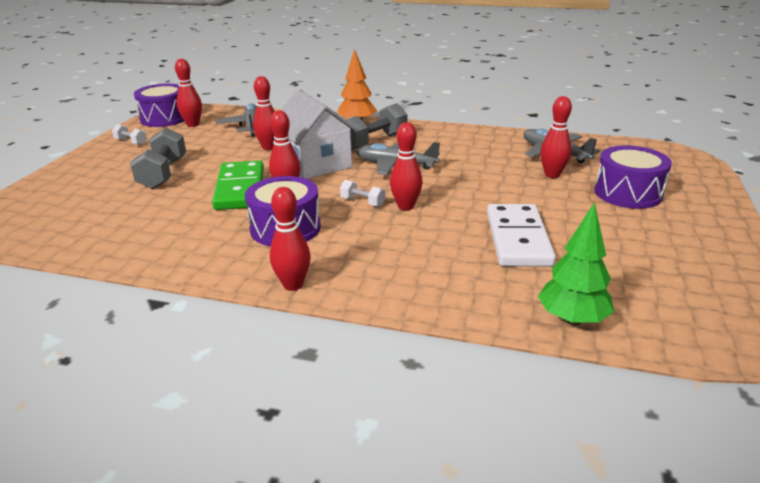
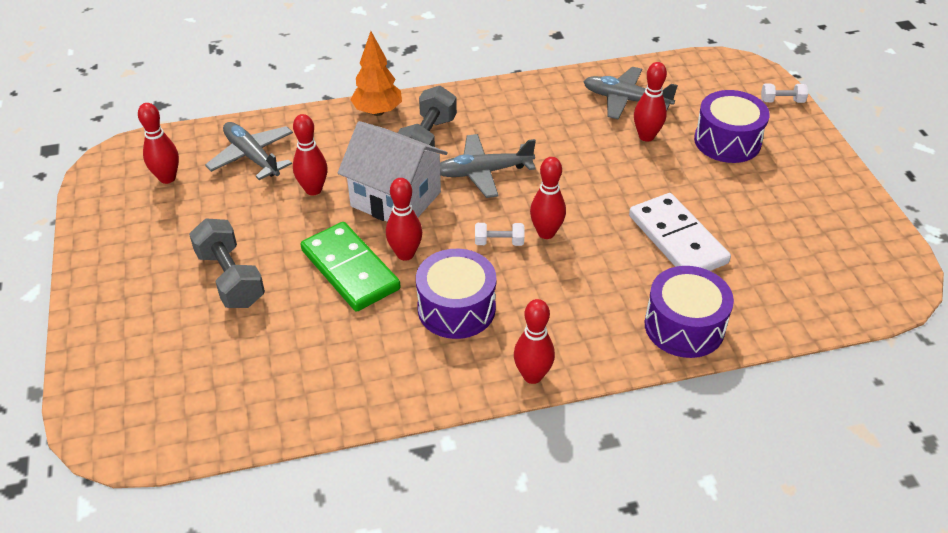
camera: 30 degrees left, 15 degrees up
(131, 142) = (120, 238): white dumbbell -> white dumbbell (782, 101)
(165, 118) = (112, 177): purple drum -> purple drum (684, 326)
(572, 319) = (779, 317): green tree -> none

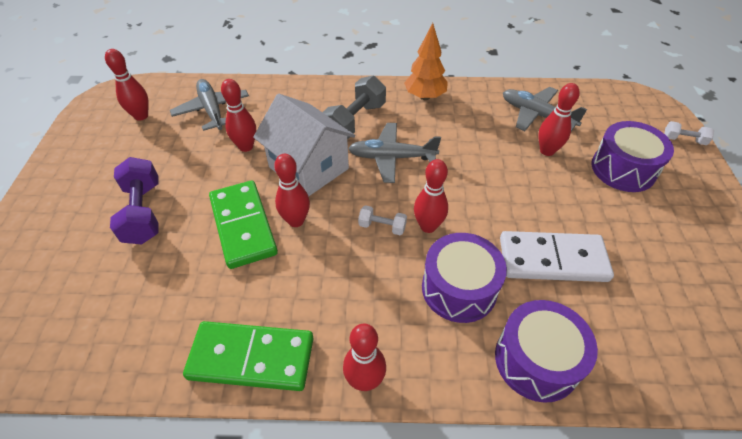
camera: 15 degrees right, 5 degrees up
(230, 278) = (143, 213): grey dumbbell -> purple dumbbell
(377, 112) = (325, 90): orange tree -> orange tree (424, 96)
(416, 382) = (251, 358): none -> green domino
(456, 308) = (319, 286): purple drum -> purple drum (459, 288)
(677, 239) = (552, 259): white domino -> white domino turned 75 degrees counterclockwise

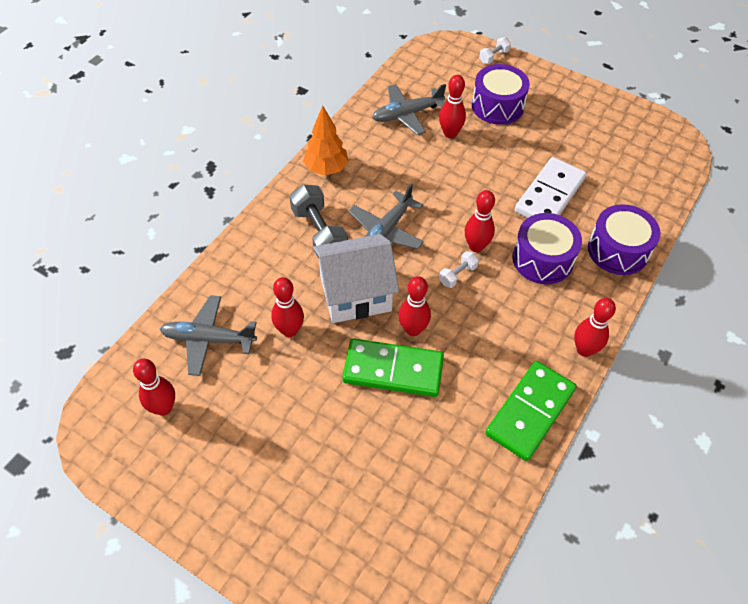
camera: 60 degrees left, 5 degrees up
(143, 213) = (322, 445): purple dumbbell -> none

